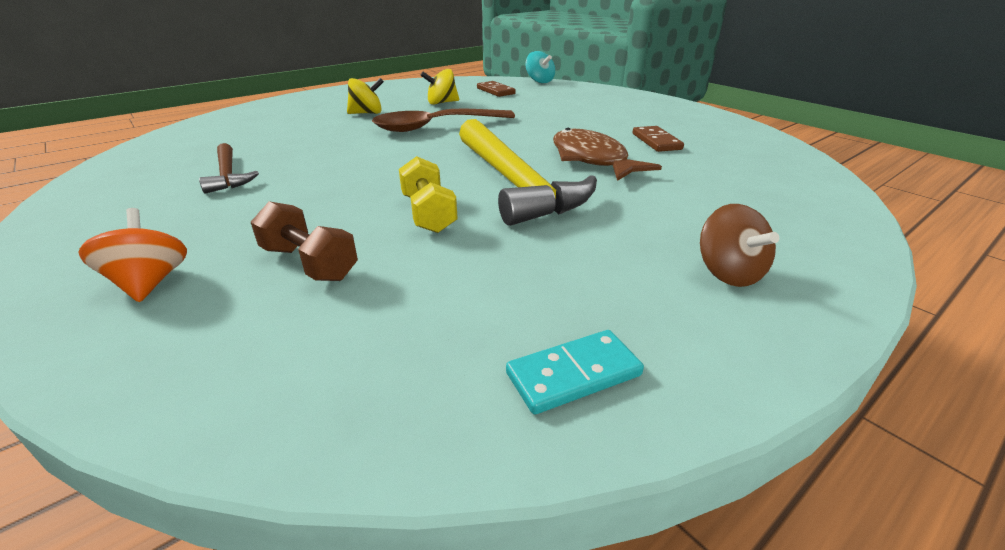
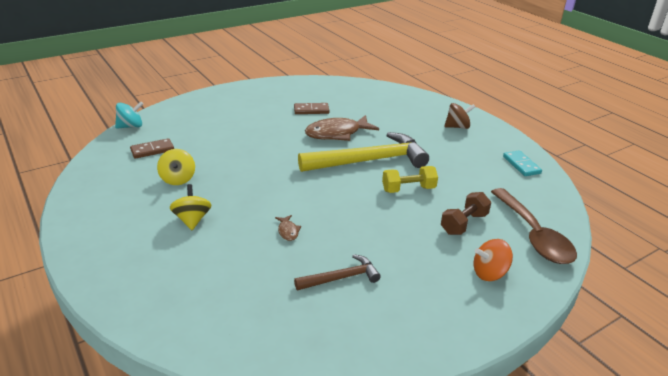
camera: 85 degrees left, 0 degrees up
(334, 147) = (288, 231): none -> brown fish
(435, 127) = (251, 184): brown spoon -> brown spoon (533, 235)

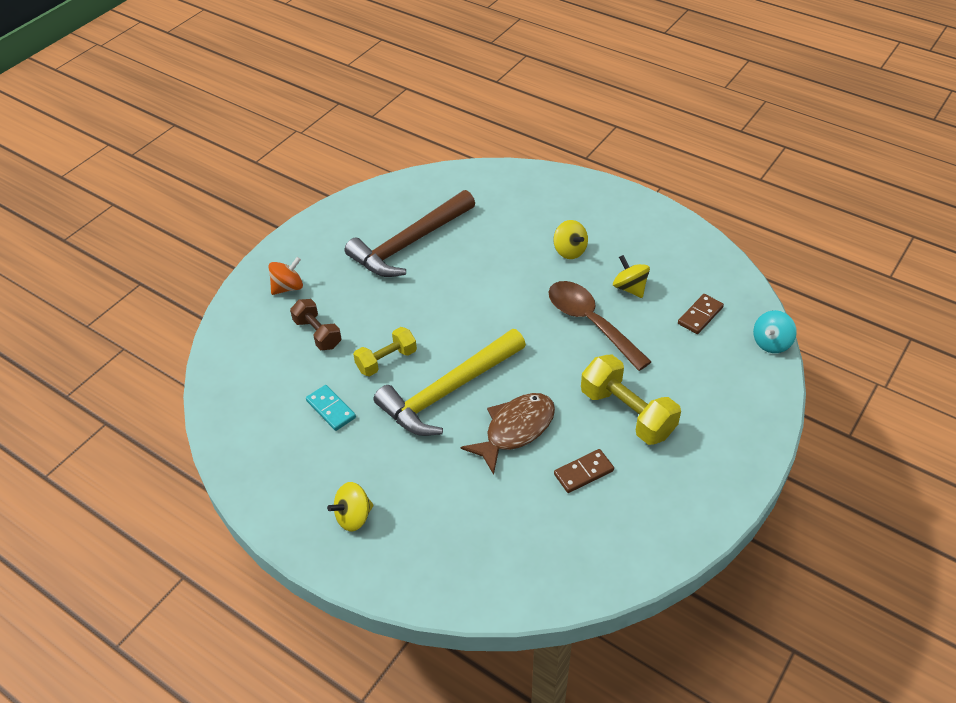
camera: 160 degrees right, 15 degrees up
(261, 123) = (627, 413): none -> yellow dumbbell
(288, 231) = (478, 268): brown fish -> none
(341, 278) = (409, 243): brown hammer -> brown hammer, size x2.00
(457, 127) = (353, 516): brown spinning top -> yellow spinning top
(464, 224) = (317, 333): brown dumbbell -> brown dumbbell turned 60 degrees counterclockwise
(521, 165) = (256, 456): turquoise domino -> turquoise domino (331, 409)
(533, 235) = (246, 343): brown spoon -> brown spoon (590, 323)

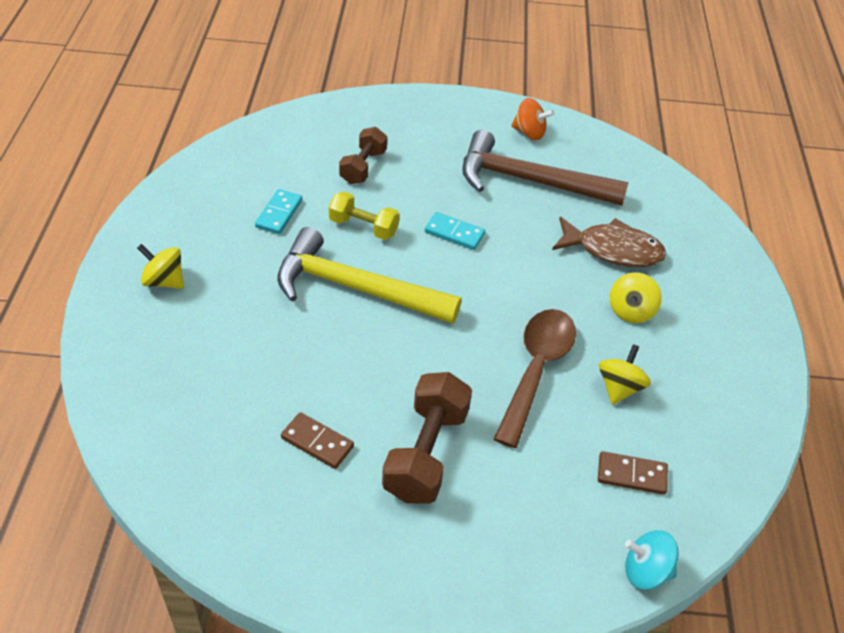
camera: 55 degrees right, 0 degrees up
(288, 287) = (404, 124): orange spinning top -> orange spinning top (529, 133)
(432, 309) = (454, 233): none -> turquoise domino
(515, 430) = (339, 361): brown fish -> brown fish (613, 250)
(627, 413) = (426, 453): yellow dumbbell -> brown dumbbell

